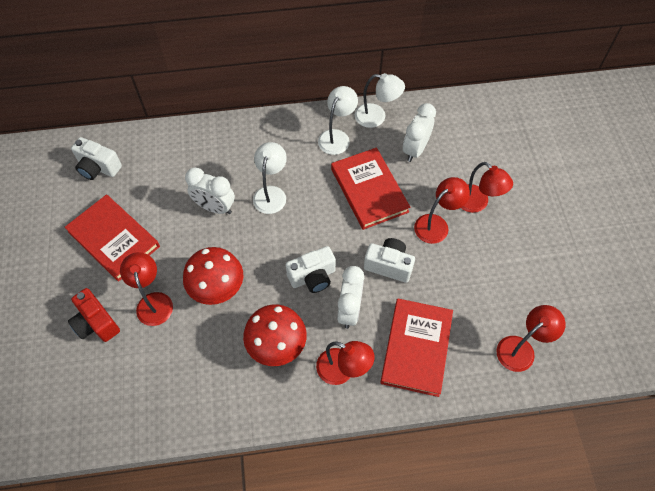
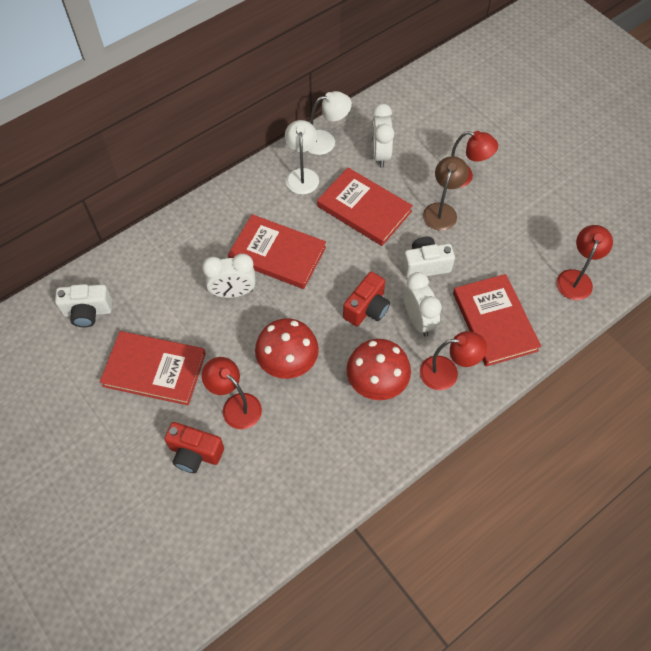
camera: 30 degrees left, 0 degrees up
(271, 193) = (277, 254): white lamp -> red book
(313, 277) = (367, 308): white camera -> red camera
(436, 224) = (442, 210): red lamp -> brown lamp

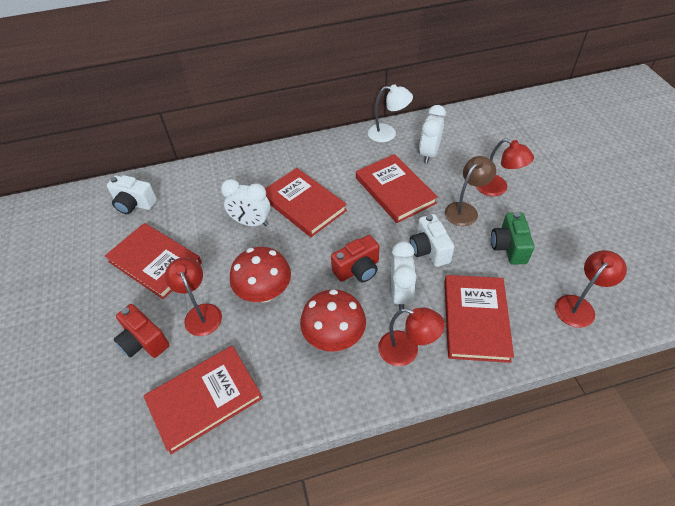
camera: 25 degrees right, 10 degrees down
(287, 483) = (204, 399): none -> red book
(302, 175) = (355, 152): white lamp -> none
(425, 265) = (429, 250): white camera -> white camera turned 120 degrees counterclockwise
(497, 239) = (509, 247): none -> green camera

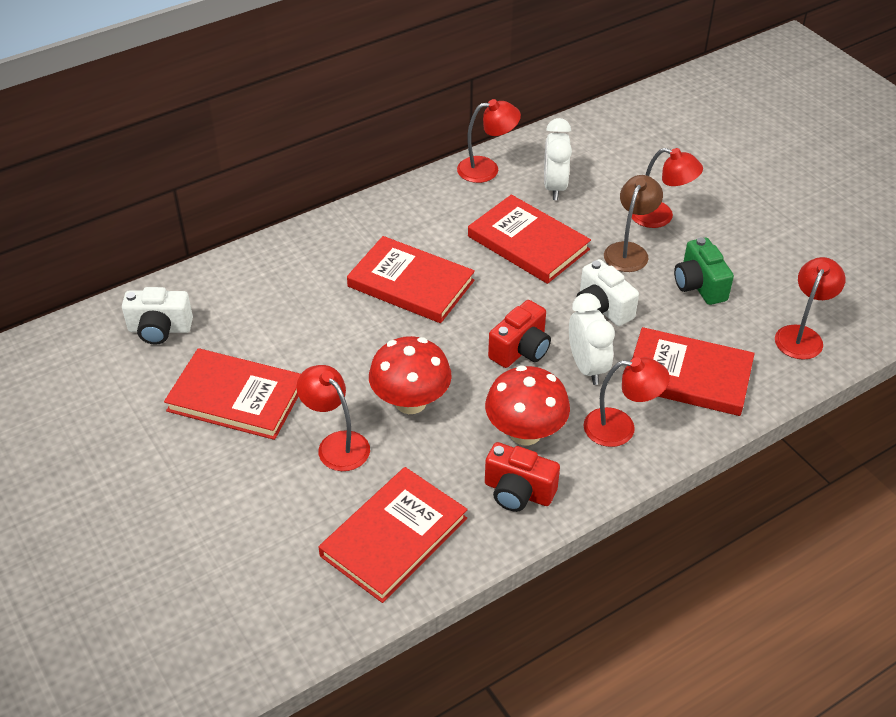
camera: 20 degrees left, 5 degrees down
(144, 341) = (276, 494): red camera -> red camera (518, 492)
(251, 223) = (348, 321): white clock -> none
(388, 133) = (487, 169): white lamp -> red lamp
(475, 319) = (688, 376): red book -> red book turned 60 degrees counterclockwise

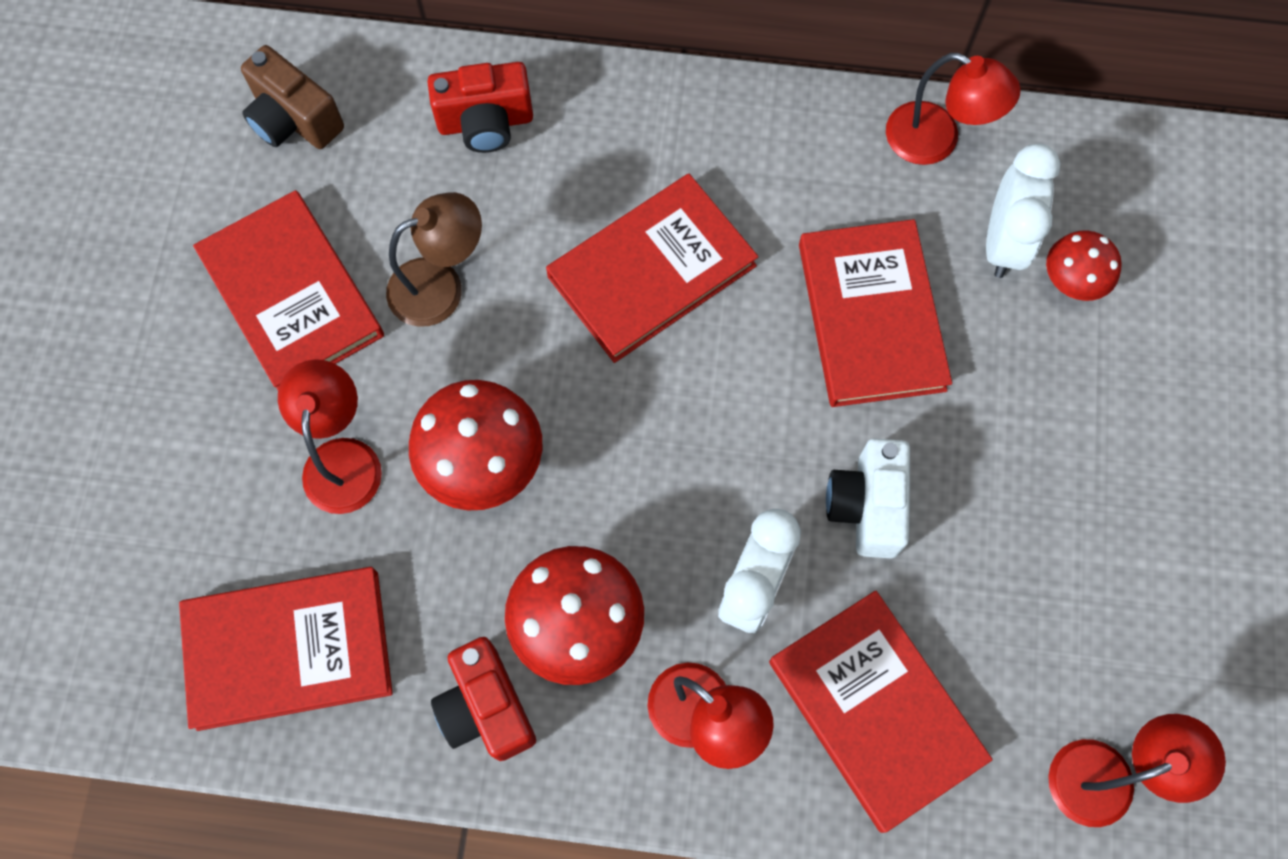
camera: 40 degrees right, 25 degrees up
(160, 329) = (294, 119): white camera -> brown camera
(410, 284) = (651, 271): red book -> red book turned 75 degrees clockwise
(521, 350) = (693, 490): red camera -> red camera (485, 122)
(554, 187) = (1003, 243): white clock -> white clock turned 150 degrees clockwise
(597, 184) = (1071, 281): none -> red mushroom
(629, 251) = (1001, 436): brown lamp -> brown lamp (440, 286)
(660, 217) = (1108, 409): red lamp -> none
(699, 285) = (1043, 573): green camera -> none

